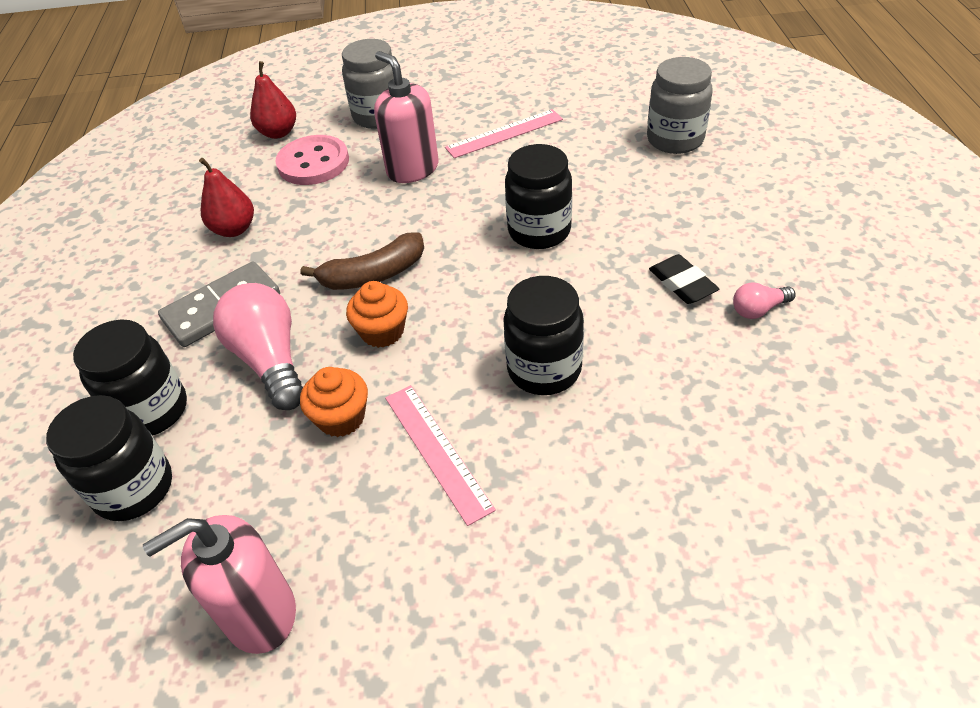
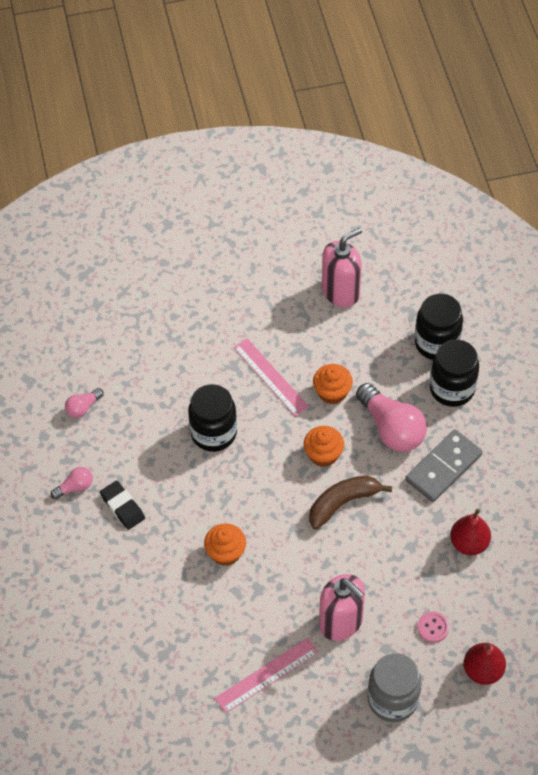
camera: 170 degrees right, 10 degrees up
(313, 163) = (433, 627): pink button -> pink button, size x0.50
(539, 231) = (225, 552): black jar -> orange cupcake
(675, 140) = (114, 670): grey jar -> none
(769, 422) = (83, 407): none -> pink light bulb

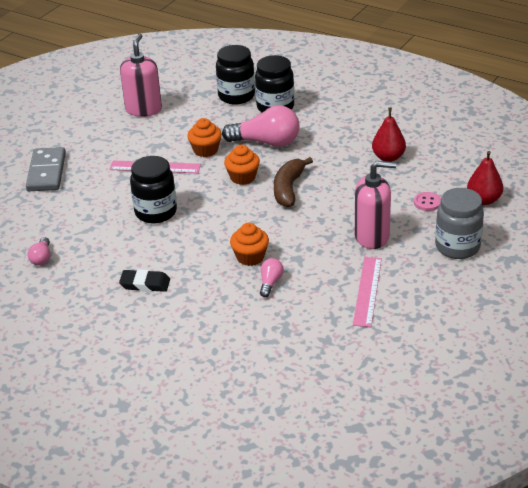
camera: 45 degrees left, 20 degrees down
(75, 487) = (94, 298): pink light bulb -> pink light bulb (270, 283)
(443, 468) = (323, 138): grey domino -> grey domino (47, 172)

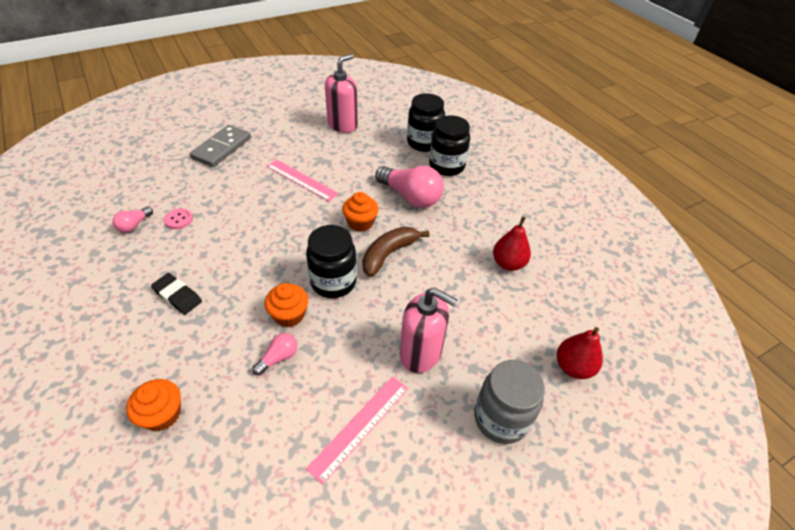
camera: 25 degrees right, 10 degrees up
(156, 212) = (260, 224): black jar -> black jar (333, 282)
(205, 150) = (355, 182): orange cupcake -> orange cupcake (162, 414)
(427, 202) = (509, 338): pink button -> pink button (178, 220)

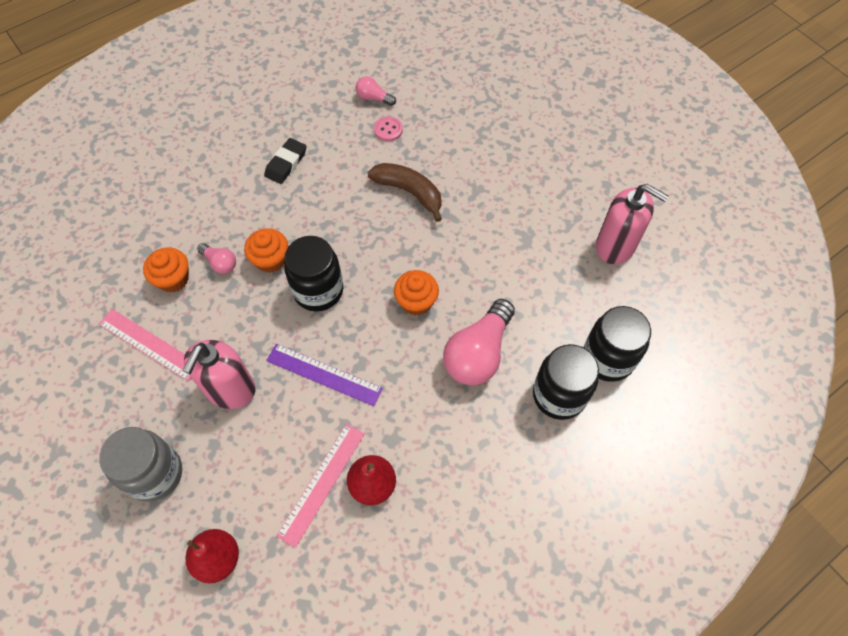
camera: 85 degrees right, 15 degrees up
(162, 414) = (163, 195): orange cupcake -> orange cupcake (173, 279)
(222, 148) = (520, 129): grey domino -> none
(302, 180) = (482, 224): pink ruler -> pink ruler (322, 483)
(389, 254) = (368, 340): brown banana -> brown banana (409, 192)
(415, 285) = (324, 374): none -> purple ruler

